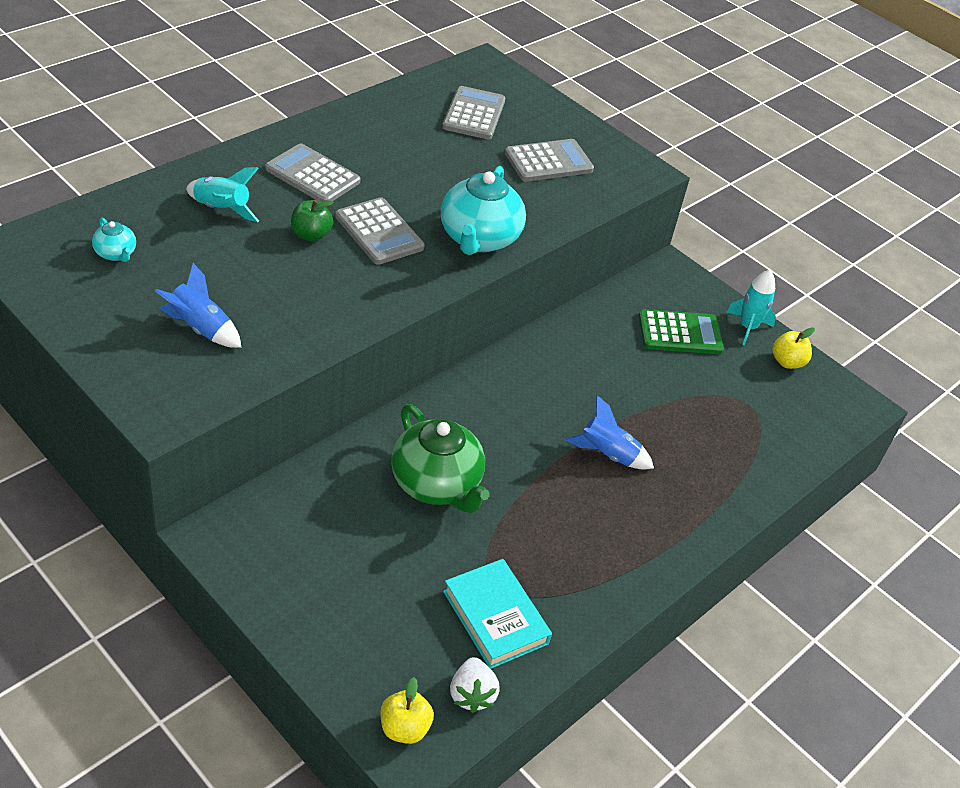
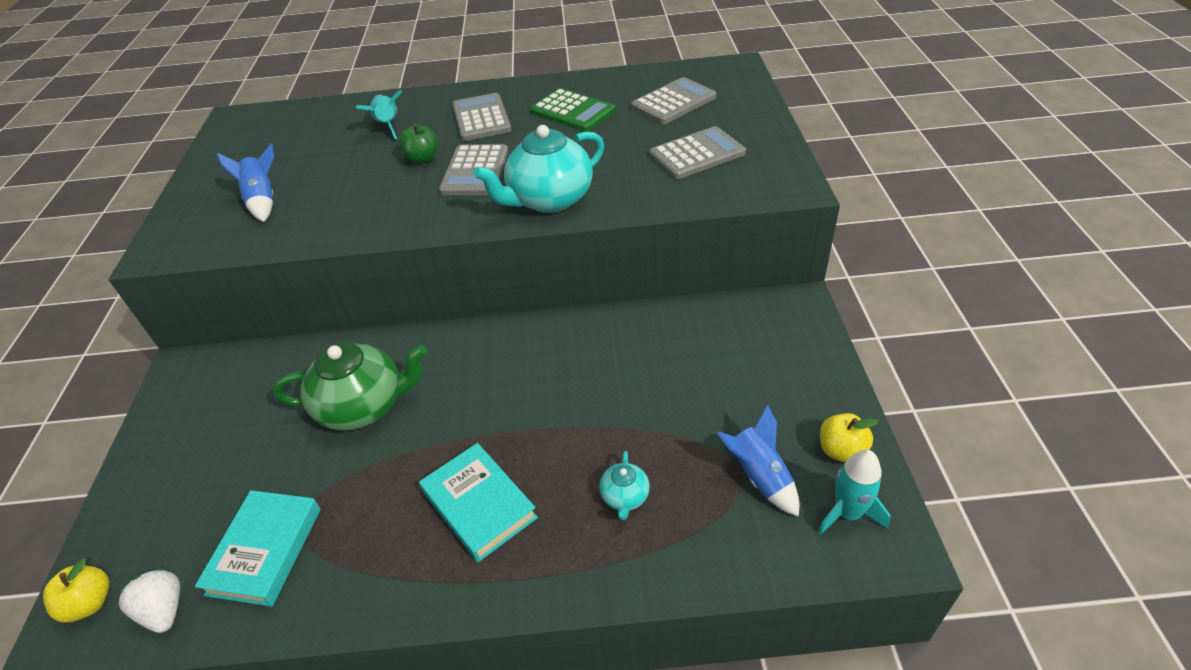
camera: 50 degrees right, 0 degrees up
(116, 254) = (286, 136): turquoise teapot -> turquoise teapot (625, 497)
(437, 484) = (364, 406): green teapot -> green teapot turned 105 degrees counterclockwise
(471, 694) = (164, 610): white strawberry -> white strawberry turned 105 degrees clockwise
(548, 162) = (697, 154): grey calculator -> grey calculator turned 45 degrees counterclockwise
(608, 454) = (534, 453): blue rocket -> blue rocket (759, 476)
(610, 506) = (479, 505): none -> turquoise book
(680, 333) = (740, 369): green calculator -> green calculator (572, 111)
(747, 327) = (828, 393): turquoise rocket -> turquoise rocket (847, 513)

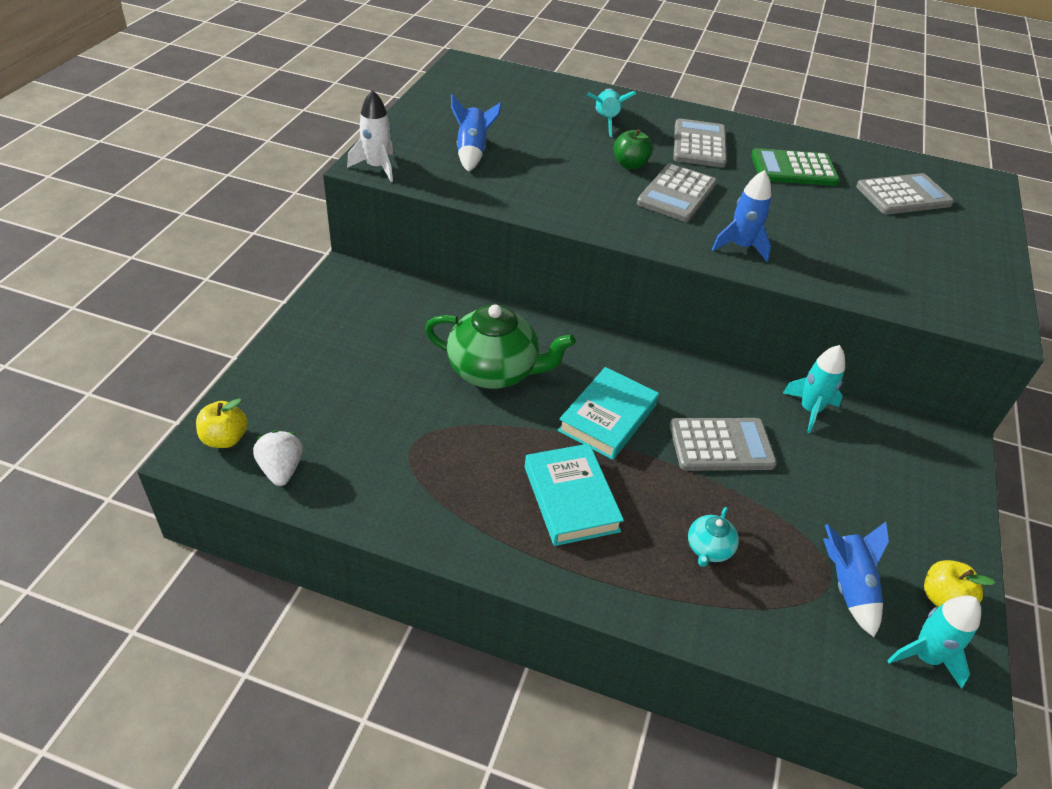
camera: 15 degrees right, 0 degrees up
(166, 251) = (377, 167): none -> white rocket
(265, 550) = (375, 457): turquoise book -> turquoise book (607, 418)
(549, 199) = (741, 246): turquoise teapot -> blue rocket
(572, 111) = (793, 169): green calculator -> green calculator turned 120 degrees clockwise
(667, 322) = (810, 410): none -> turquoise rocket
(697, 154) = (908, 256): grey calculator -> grey calculator (721, 445)

